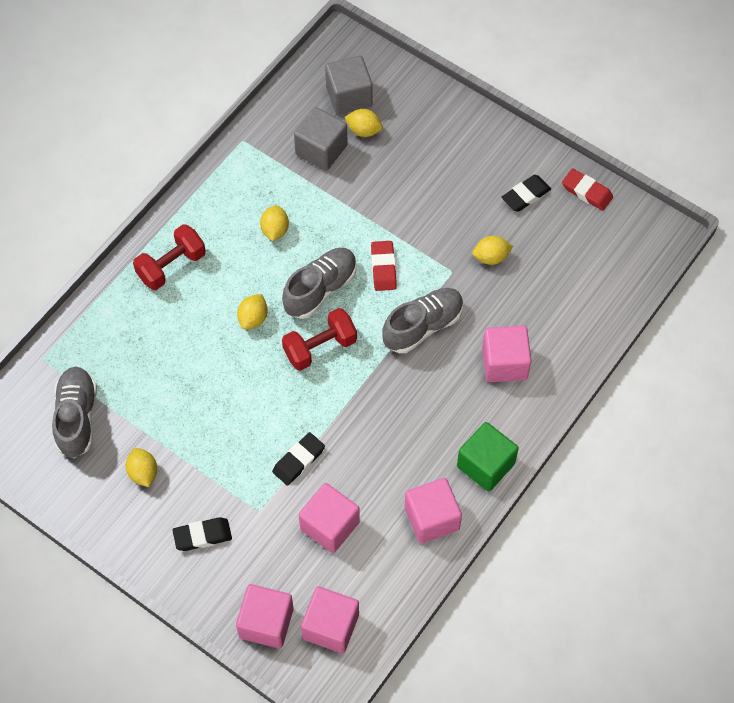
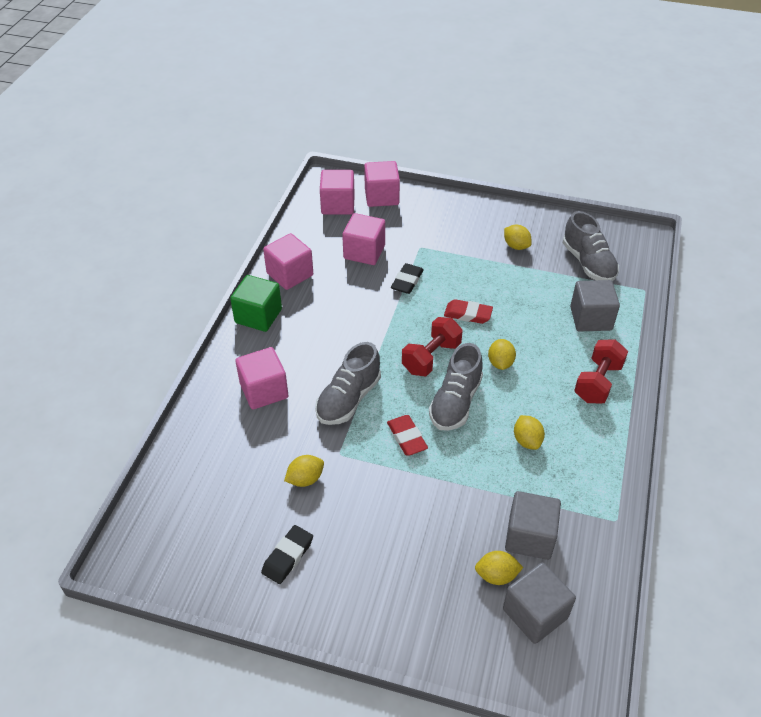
camera: 160 degrees right, 15 degrees down
(127, 341) = (591, 318): none -> grey cube
(202, 536) = (451, 225): black eraser -> none
(587, 192) = (219, 583): red eraser -> red eraser (468, 314)

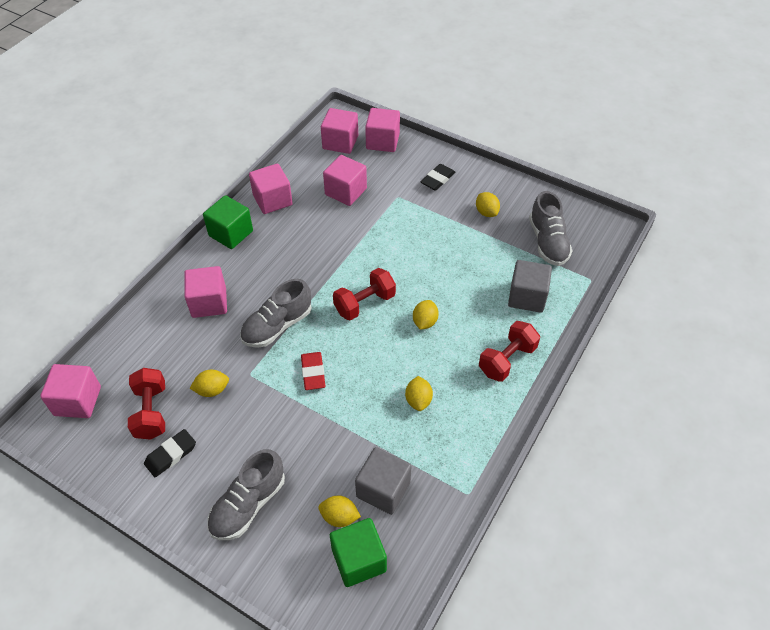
camera: 15 degrees right, 5 degrees up
(157, 524) = (77, 401): none -> pink cube
(247, 517) = (151, 412): none -> red dumbbell
(407, 281) = (372, 227): black eraser -> black eraser (437, 179)
(455, 402) = (369, 350): grey shoe -> grey shoe (248, 504)
(468, 314) = (414, 269): red eraser -> none
(535, 613) = (359, 560): grey cube -> green cube

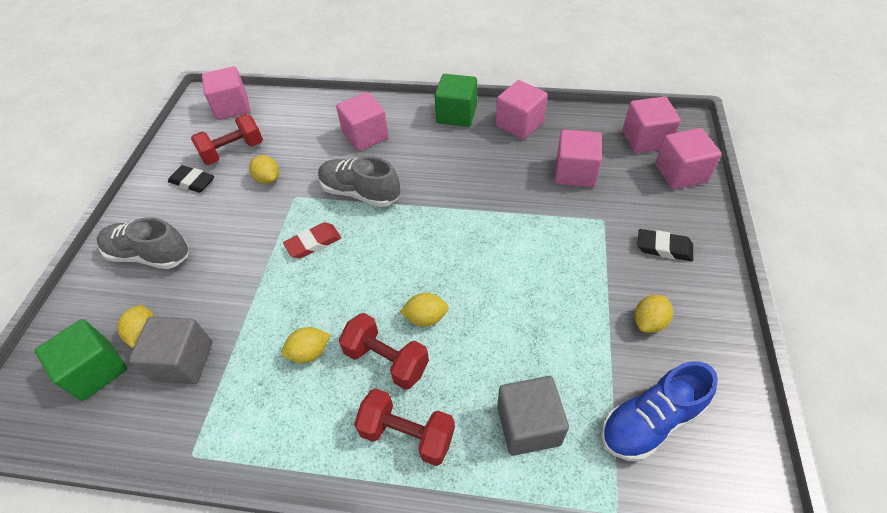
camera: 70 degrees right, 0 degrees up
(364, 303) = (424, 250): red dumbbell -> red dumbbell (386, 360)
(548, 242) = (650, 421): grey shoe -> blue shoe

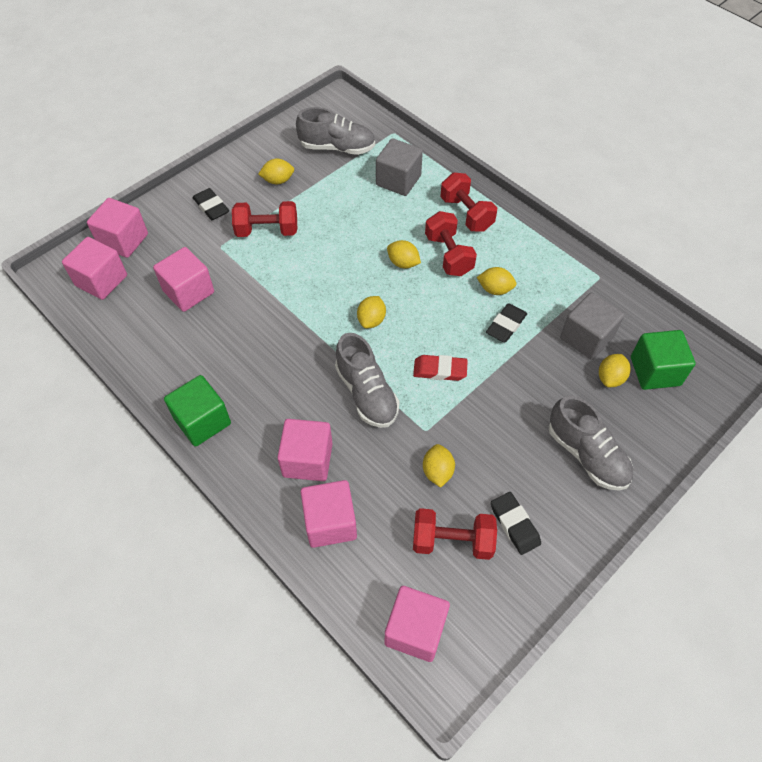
camera: 145 degrees left, 5 degrees up
(276, 320) = (506, 325): none -> black eraser
(406, 245) = (371, 320): none -> yellow lemon
(519, 124) = (166, 367): pink cube -> pink cube (330, 522)
(585, 261) = (267, 231): none -> red dumbbell
(650, 421) = (337, 147): blue shoe -> grey shoe

